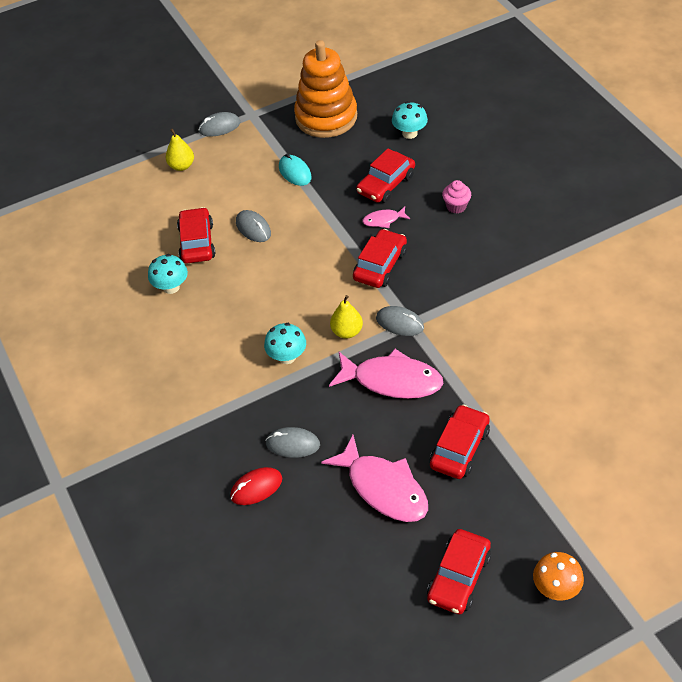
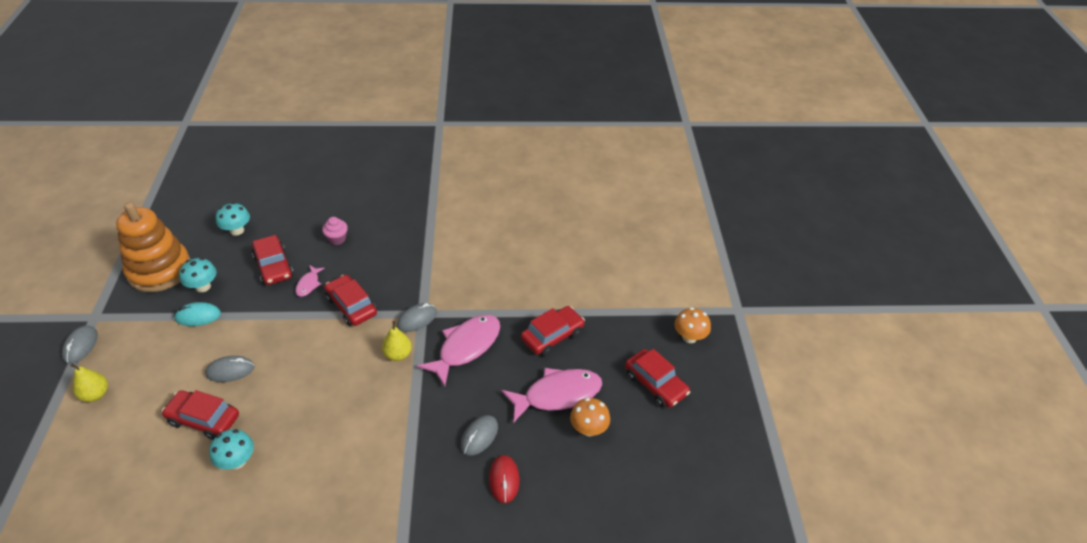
camera: 70 degrees left, 5 degrees down
(287, 357) = (390, 404): turquoise mushroom -> turquoise mushroom (203, 286)
(358, 535) = (588, 429): none -> orange mushroom
(459, 448) = (552, 336): red car -> red car turned 90 degrees clockwise

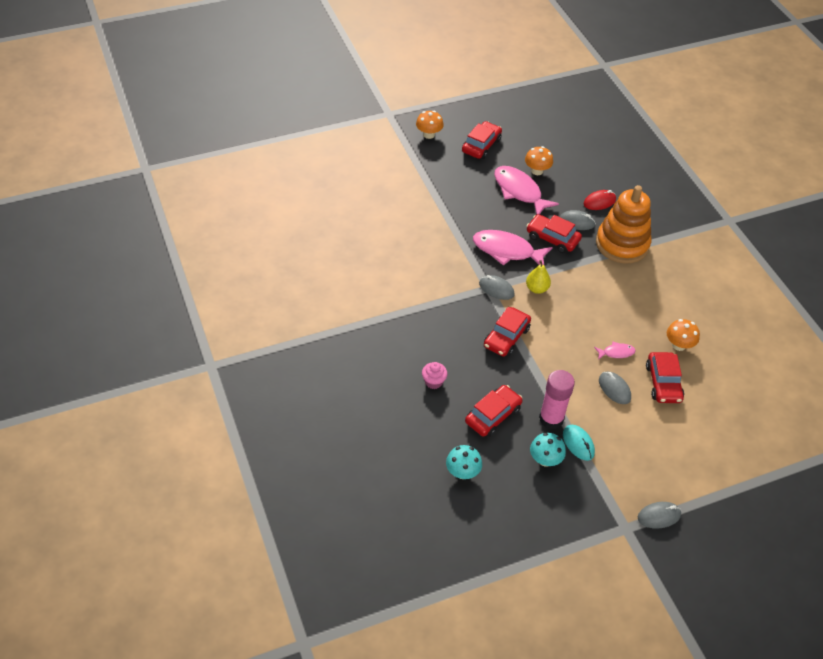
camera: 110 degrees left, 5 degrees up
(95, 394) = (691, 470): yellow pear -> none
(159, 270) = (546, 509): orange stacking toy -> orange stacking toy (622, 244)
(237, 461) = (679, 345): turquoise mushroom -> orange mushroom
(238, 306) = (551, 419): none -> pink glue stick
(308, 284) = (499, 378): pink fish -> pink fish (616, 352)
(552, 336) = (468, 205): red car -> red car (552, 238)

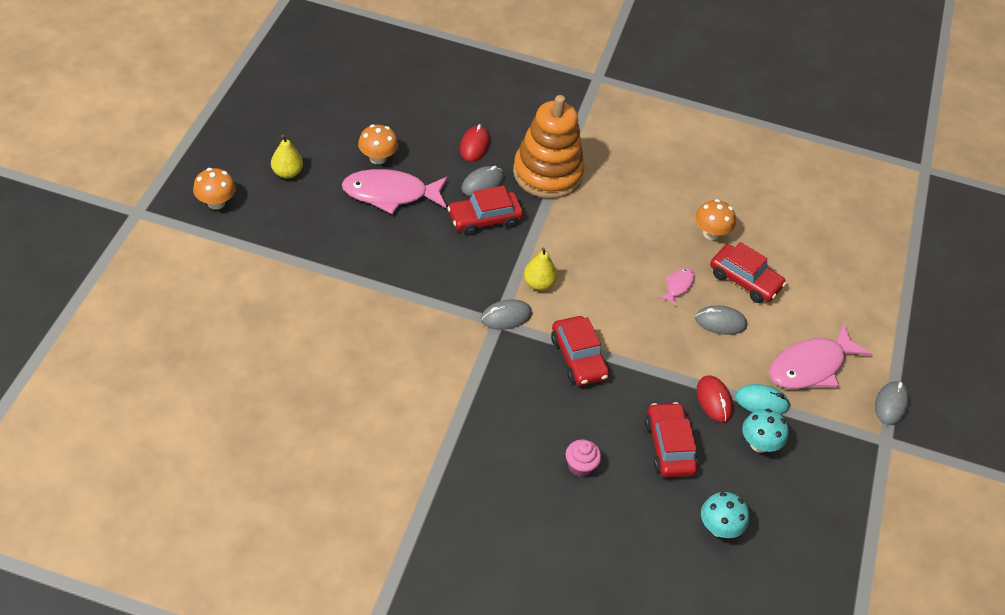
camera: 55 degrees left, 0 degrees up
(481, 145) = (287, 173): red car -> yellow pear
(507, 251) = (462, 268): pink fish -> pink fish (810, 366)
(551, 419) = (714, 400): pink glue stick -> red mouse

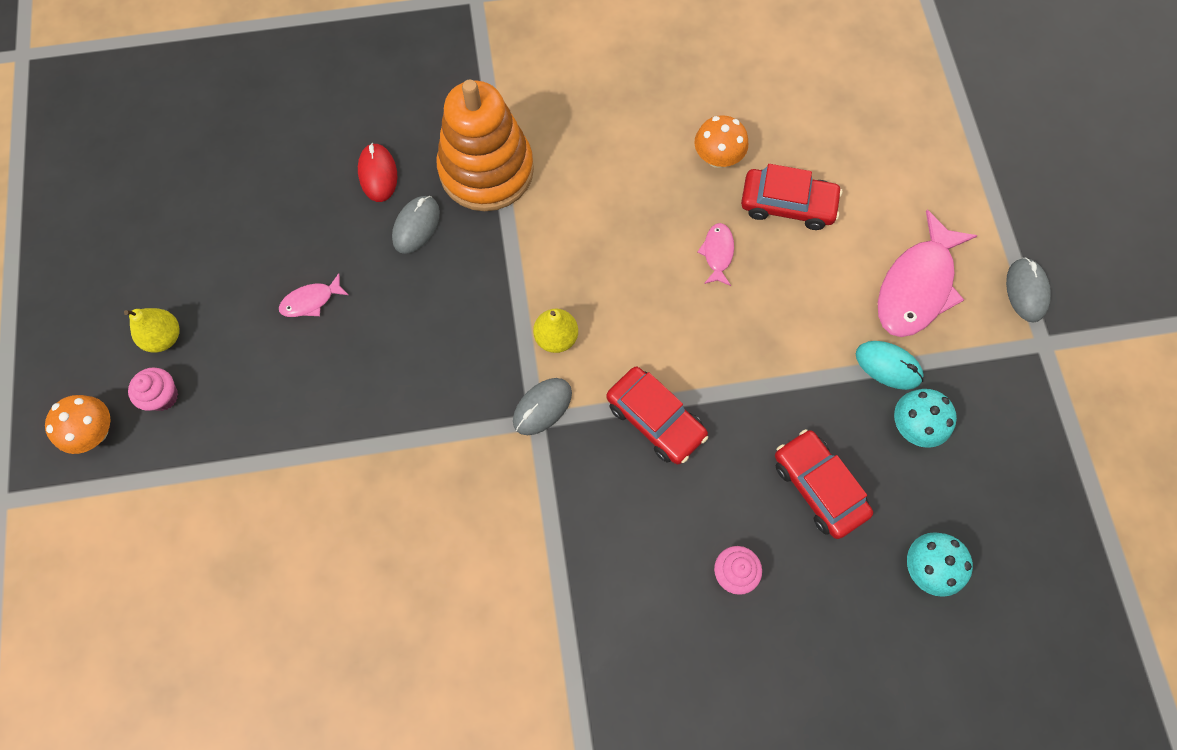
camera: 20 degrees left, 20 degrees up
(268, 203) = (163, 396): none -> pink cupcake
(377, 158) = (267, 255): orange mushroom -> none
(390, 194) = (311, 301): pink fish -> pink fish, size x0.48
(484, 219) = (445, 277): red car -> none
(714, 400) = (836, 393): red mouse -> none
(720, 322) = (789, 279): grey mouse -> none
(761, 402) = (888, 366): turquoise mouse -> turquoise mouse turned 45 degrees clockwise

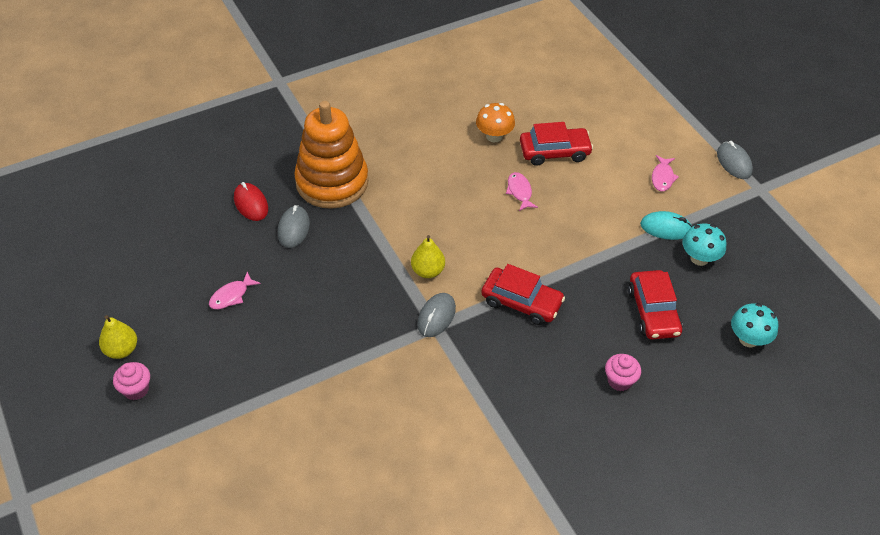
camera: 20 degrees left, 20 degrees down
(95, 432) = (88, 429): orange mushroom -> none
(818, 487) = (653, 312): red car -> red car turned 135 degrees counterclockwise
(917, 286) = (662, 177): pink fish -> pink fish, size x0.48

